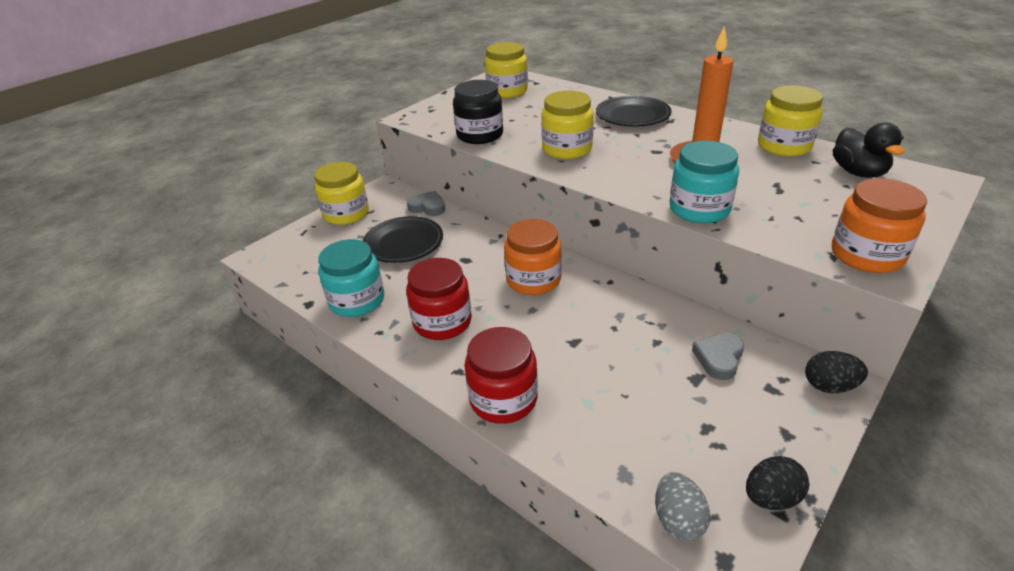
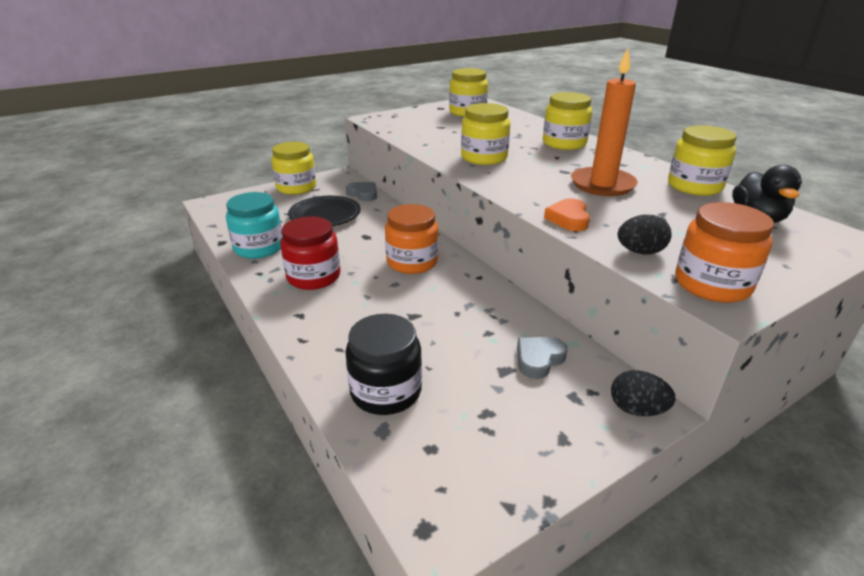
camera: 15 degrees right, 5 degrees down
(480, 135) = (418, 137): black jar -> black jar (386, 391)
(503, 399) = (321, 344): red jar -> none
(632, 116) = (564, 143): black plate -> yellow jar
(678, 520) = (404, 481): grey egg -> none
(699, 209) = (568, 219): turquoise jar -> orange heart
(771, 497) = (509, 489): black egg -> black egg (640, 252)

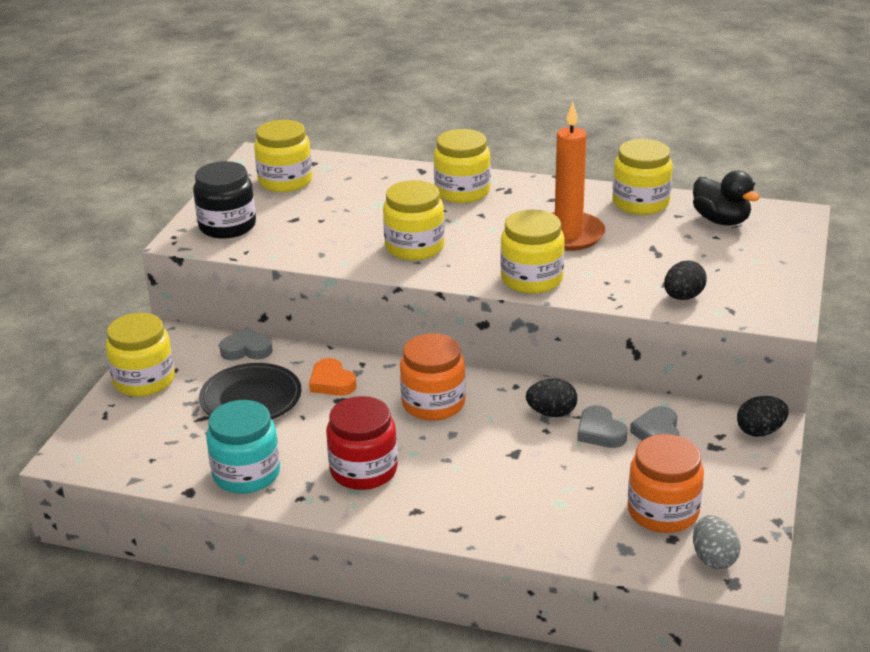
camera: 40 degrees left, 0 degrees up
(386, 391) = (587, 523): black jar -> black jar (227, 226)
(440, 491) = (713, 558): none -> grey egg
(477, 304) = (551, 413): none -> black egg
(494, 334) = (600, 432): none -> grey heart
(531, 197) = (532, 279): none -> yellow jar
(568, 219) = (593, 289): orange heart -> orange heart (332, 382)
(712, 284) = (758, 303): orange jar -> orange jar (663, 511)

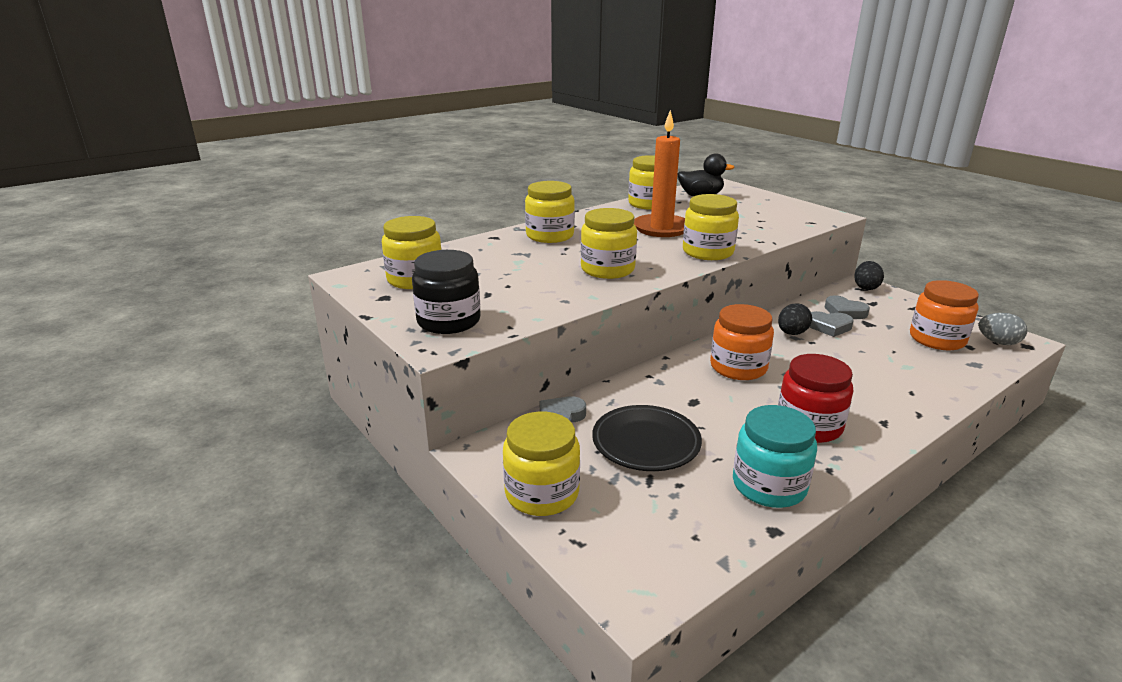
camera: 55 degrees left, 5 degrees down
(332, 382) = (662, 397): orange heart -> none
(683, 297) = (782, 227): black egg -> none

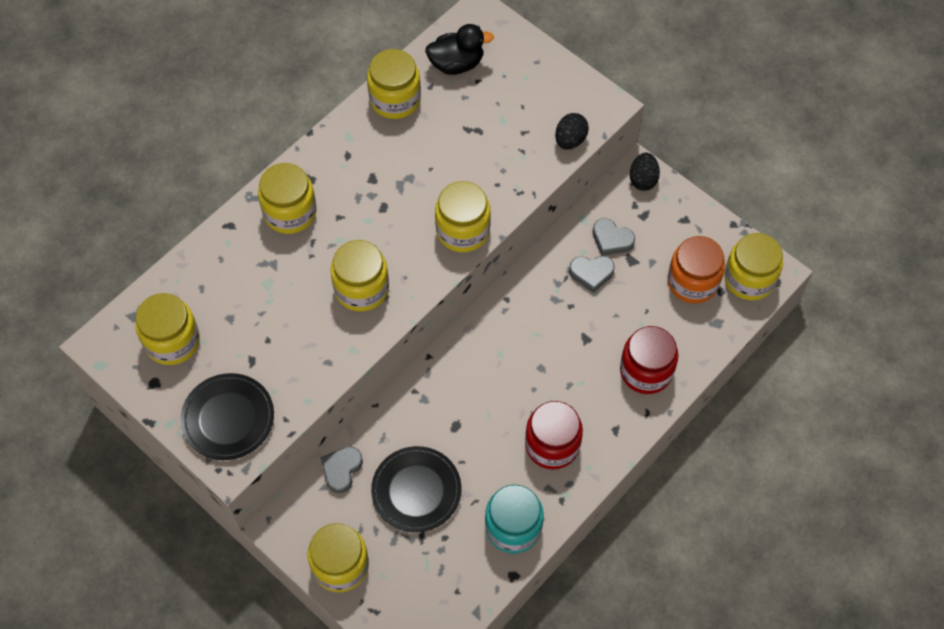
camera: 10 degrees left, 35 degrees up
(449, 321) = (228, 419): black jar -> black plate
(661, 228) = (412, 173): orange candle -> none
(738, 367) = (497, 364): orange jar -> none
(792, 333) = (553, 292): black egg -> black egg (570, 140)
(907, 386) = (646, 371): none -> red jar
(998, 342) = (749, 279): grey egg -> yellow jar

